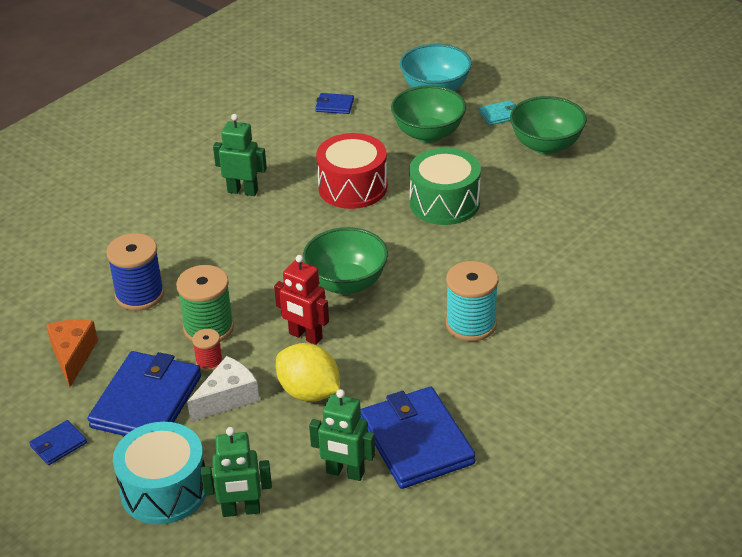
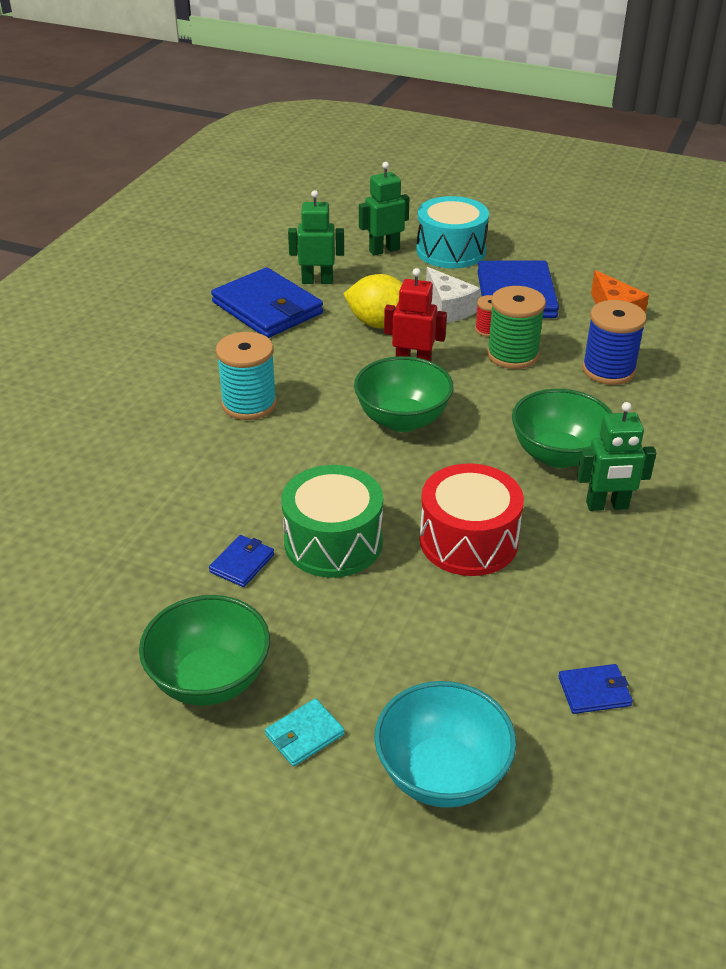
camera: 160 degrees right, 0 degrees up
(58, 445) = (558, 260): blue wallet -> blue wallet (242, 563)
(227, 398) = (449, 308): white cheese -> white cheese turned 60 degrees counterclockwise
(428, 134) = (408, 662): green bowl -> green bowl (558, 455)

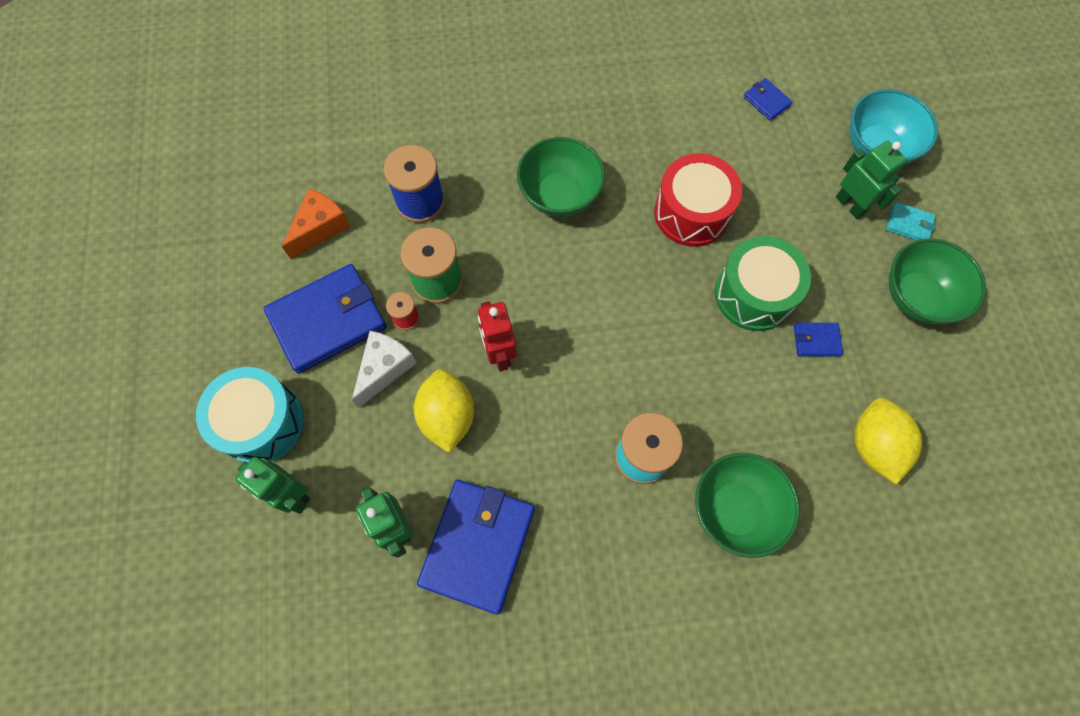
camera: 120 degrees left, 30 degrees up
(105, 547) = (873, 445): none -> yellow lemon
(402, 420) = (585, 321): green bowl -> green bowl (735, 509)
(607, 506) = (598, 147): green robot -> green robot (850, 205)

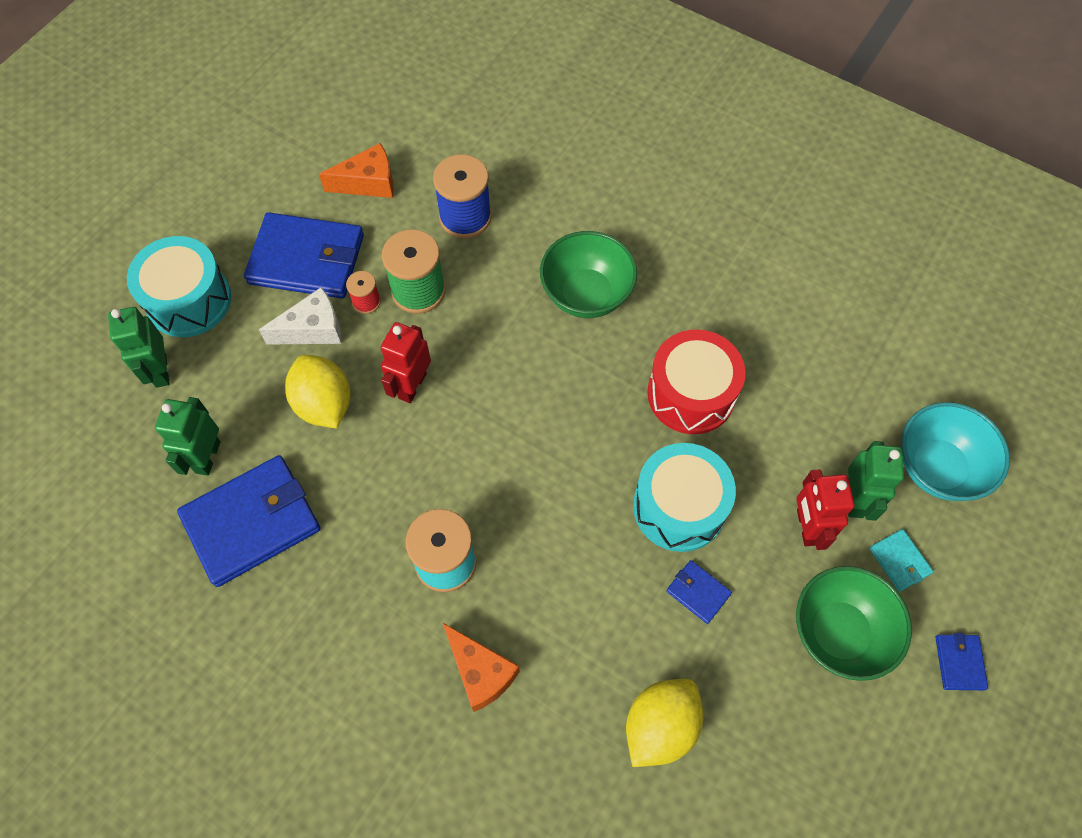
camera: 40 degrees right, 5 degrees down
(447, 417) = (324, 404): yellow lemon -> yellow lemon turned 60 degrees counterclockwise
(735, 509) = (480, 672): green bowl -> orange cheese
(754, 294) = (679, 507): green drum -> turquoise drum
(766, 101) = (864, 346): blue wallet -> blue wallet (959, 662)
(839, 245) = (806, 527): none -> red robot

